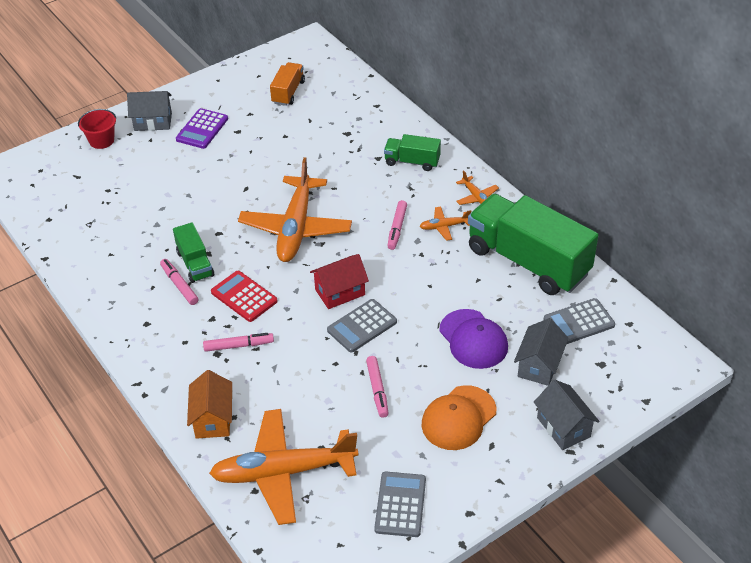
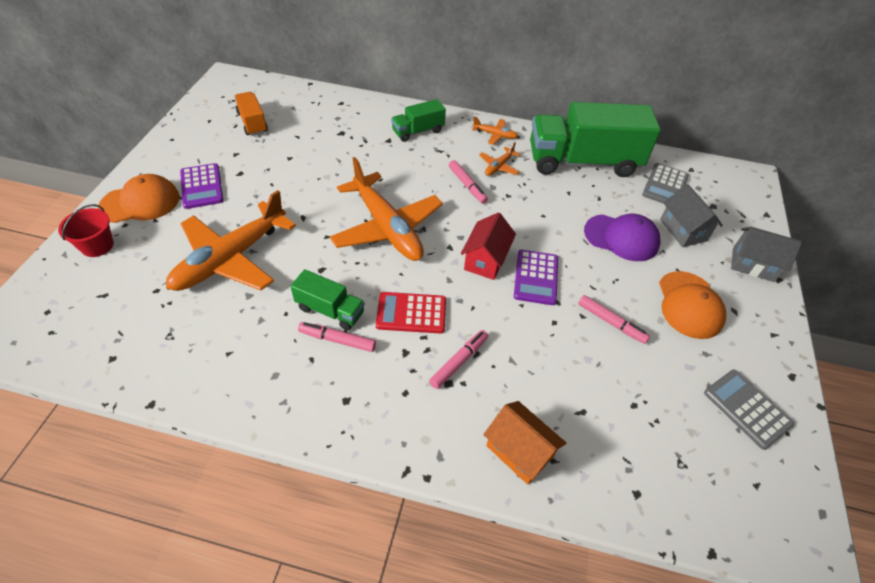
camera: 45 degrees left, 5 degrees up
(153, 122) = (140, 202): grey house -> orange cap
(283, 472) = (636, 454): orange plane -> orange plane (231, 259)
(362, 326) = (536, 277): grey calculator -> purple calculator

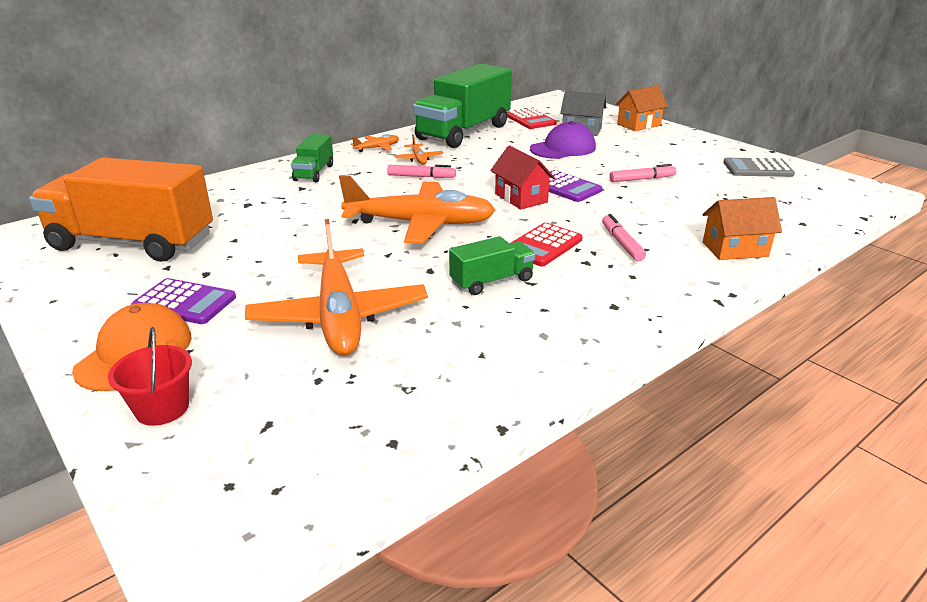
camera: 50 degrees left, 20 degrees down
(252, 123) = (132, 243): orange truck -> orange truck, size x2.11
(337, 340) = (535, 289): pink marker -> none
(665, 185) = (530, 119): grey calculator -> red calculator
(689, 305) = (653, 152): orange cap -> none
(753, 265) = (638, 125): grey house -> orange house

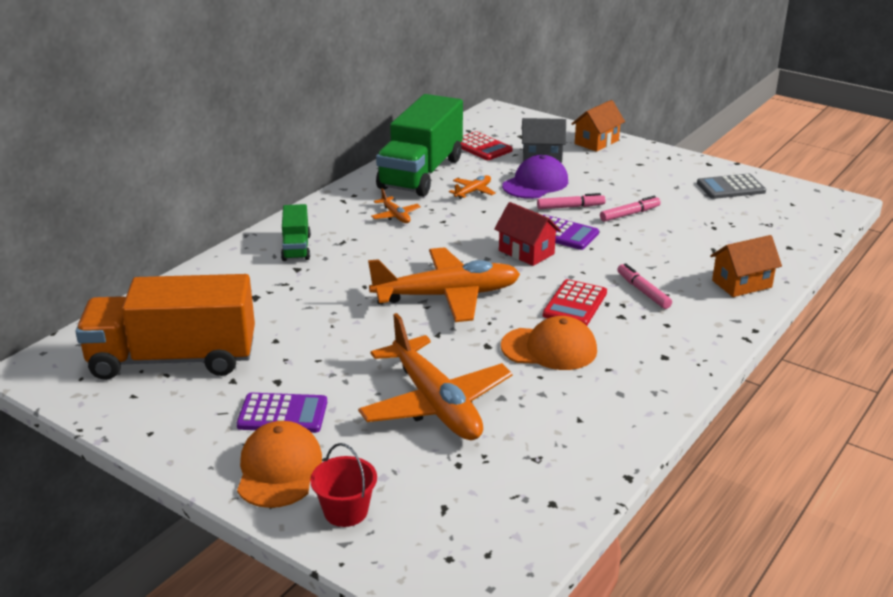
camera: 15 degrees left, 0 degrees up
(377, 148) = (341, 206): orange plane -> orange plane (473, 191)
(421, 177) = (412, 238): pink marker -> pink marker (570, 207)
(492, 281) = (549, 348): green truck -> orange cap

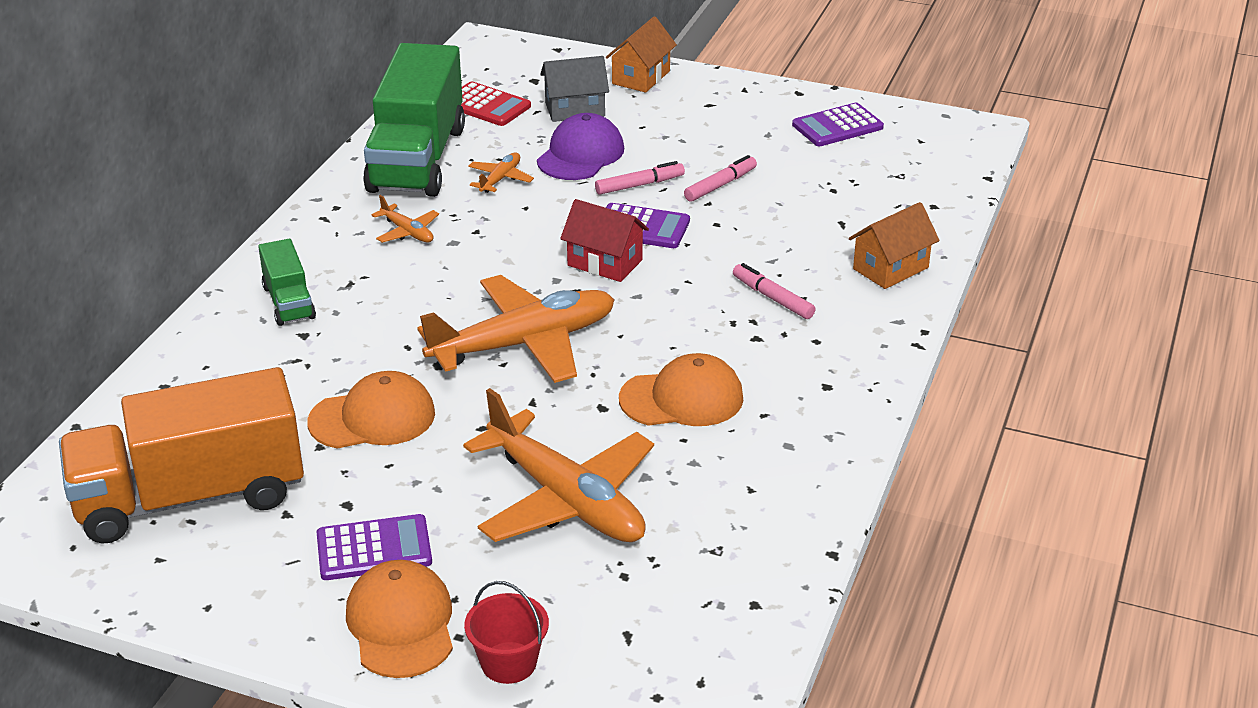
camera: 15 degrees left, 5 degrees up
(320, 328) = (372, 418): none -> orange cap
(575, 304) = (693, 330): red calculator -> none
(731, 187) = (837, 126): grey calculator -> purple calculator

